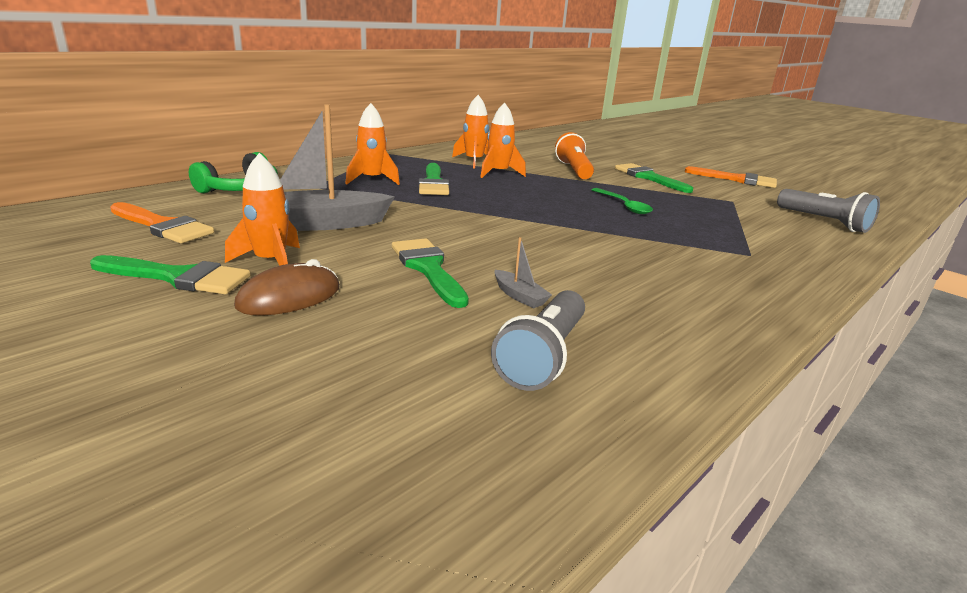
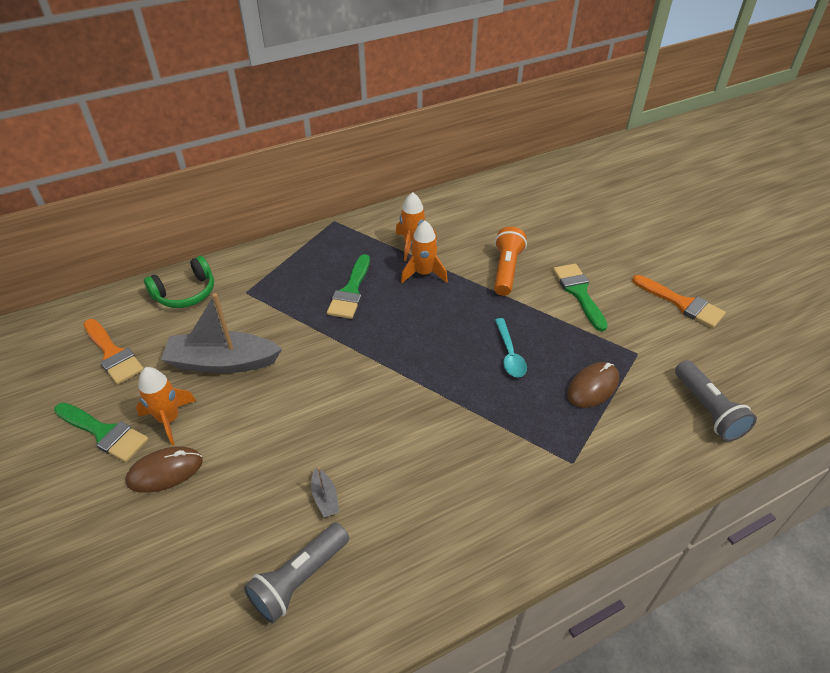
camera: 20 degrees right, 20 degrees up
(372, 180) = (299, 281): orange rocket -> none
(428, 268) = (276, 446): green brush -> none
(624, 206) = (509, 354): green spoon -> turquoise spoon
(717, 217) = (593, 387): none -> brown mouse

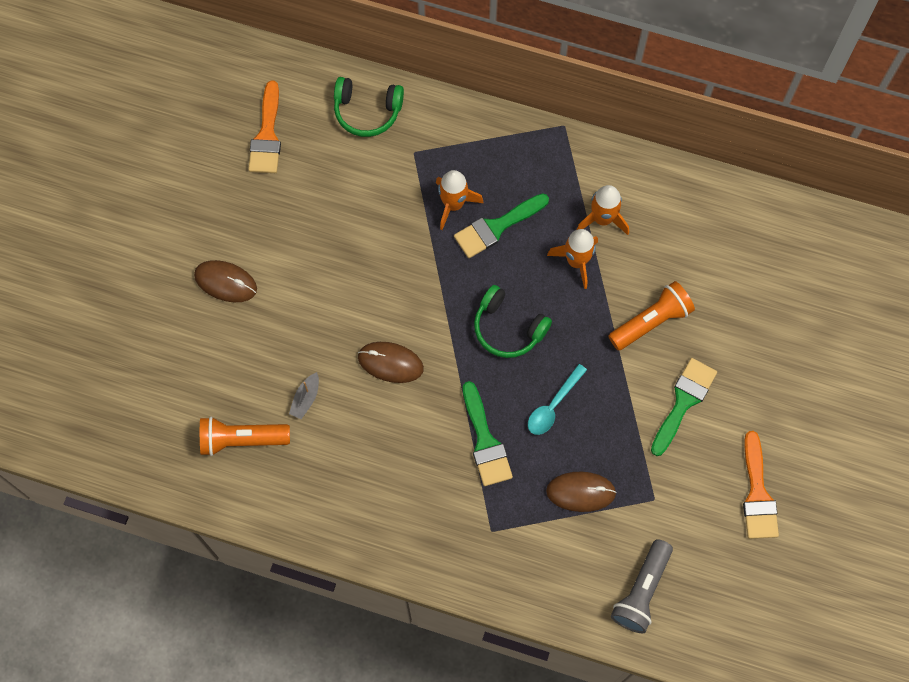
camera: 45 degrees right, 25 degrees up
(104, 433) = (211, 211): green brush -> green brush (485, 441)
(169, 419) = (260, 238): orange rocket -> orange rocket (453, 204)
(222, 362) = (336, 215): grey boat -> none
(299, 579) = (242, 439): grey flashlight -> orange flashlight
(367, 418) = (390, 363): none -> brown mouse
(425, 336) = (508, 328): none -> green headphones

